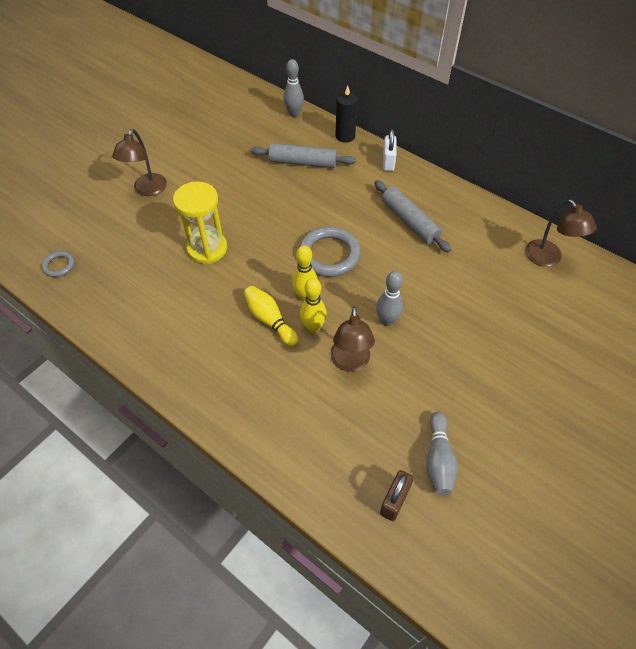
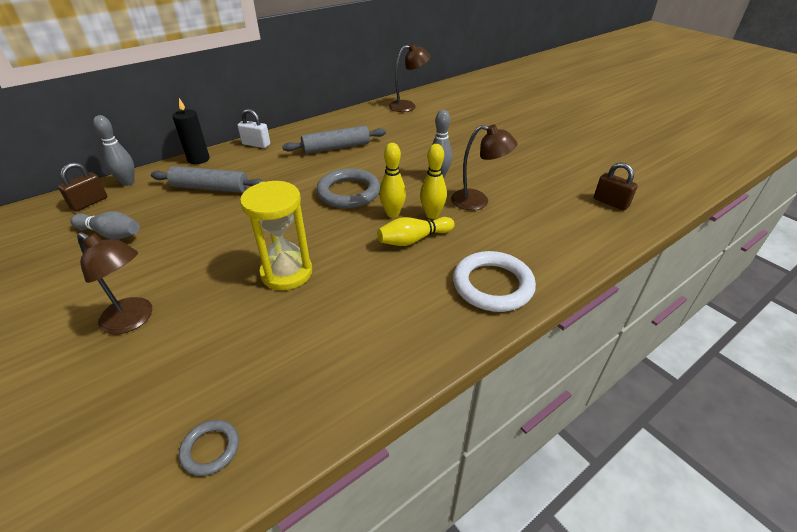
camera: 75 degrees left, 15 degrees down
(221, 389) = (492, 285): none -> white ring
(260, 108) = (89, 203): none -> brown padlock
(303, 162) = (210, 188): grey rolling pin -> grey rolling pin turned 75 degrees clockwise
(438, 459) = (574, 178): grey bowling pin -> grey bowling pin (111, 234)

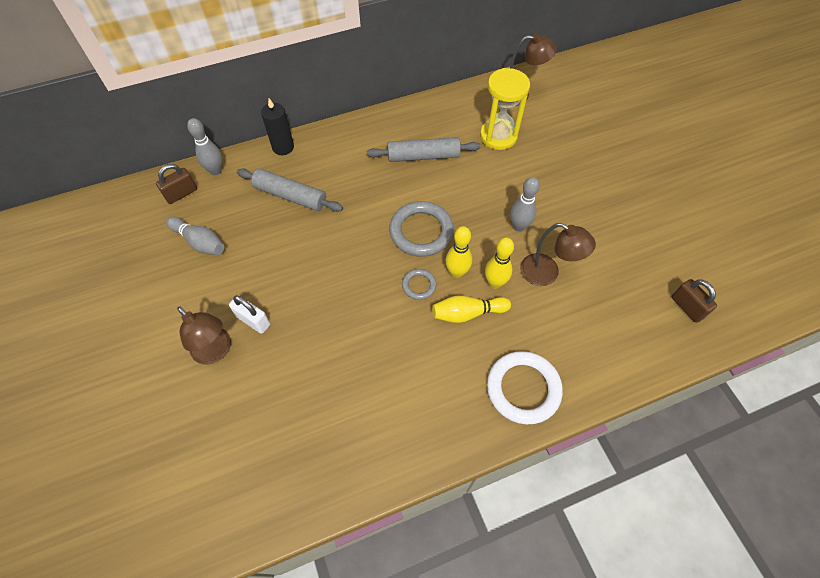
camera: 15 degrees right, 20 degrees up
(210, 449) = (264, 491): grey ring -> grey ring (419, 285)
(256, 144) = (342, 134): white padlock -> white padlock (253, 320)
(286, 273) = (344, 328): yellow hourglass -> yellow hourglass (498, 136)

